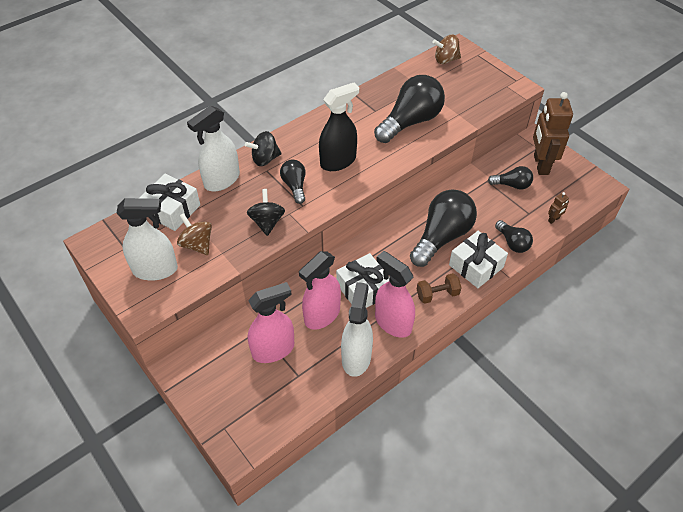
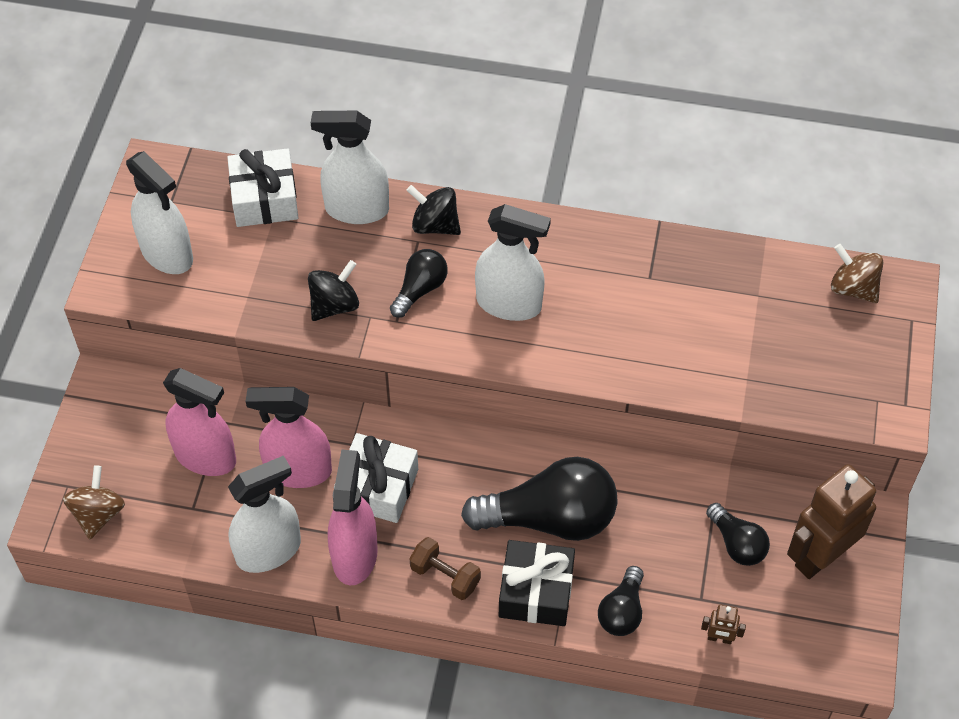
camera: 50 degrees right, 5 degrees up
(197, 244) = (237, 263): brown spinning top -> brown spinning top (98, 514)
(338, 161) = (509, 304): black spray bottle -> white spray bottle
(410, 122) = (670, 332): black light bulb -> none
(476, 266) = (536, 591): white gift -> black gift

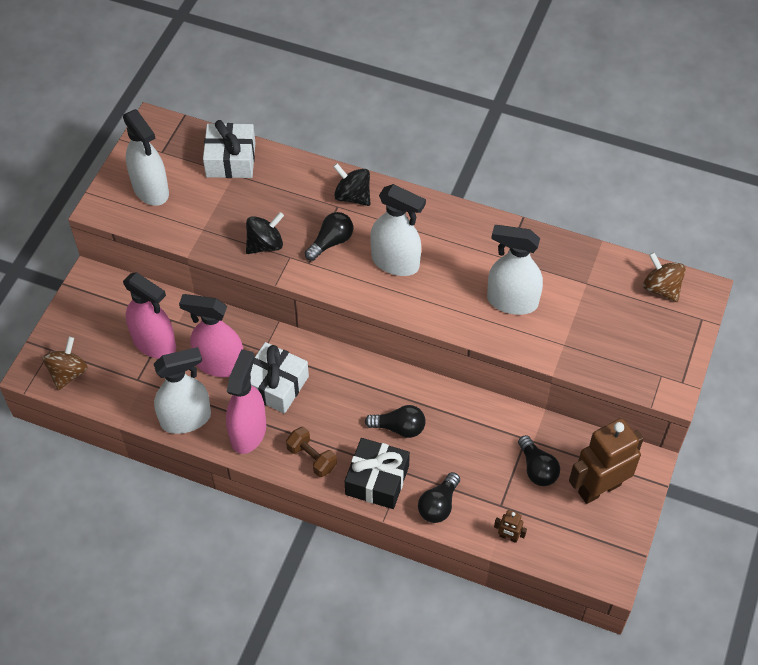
camera: 10 degrees right, 0 degrees up
(356, 209) = (297, 176): white spray bottle -> white spray bottle (512, 301)
(550, 518) = (399, 428): black light bulb -> black light bulb, size x0.52

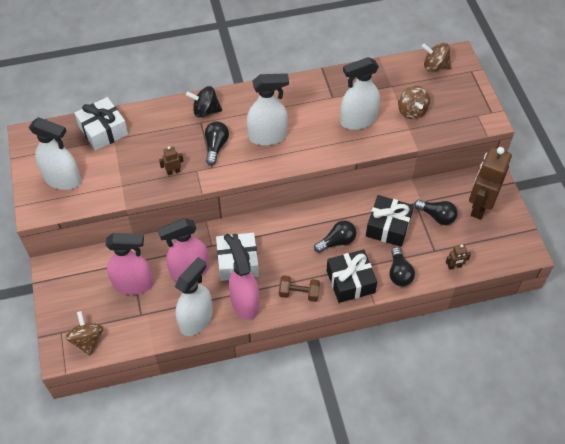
camera: 35 degrees left, 0 degrees up
(265, 244) = (173, 171): black spinning top -> brown robot
(470, 446) = (388, 226): none -> black gift
(585, 326) = (412, 111): none -> brown spinning top

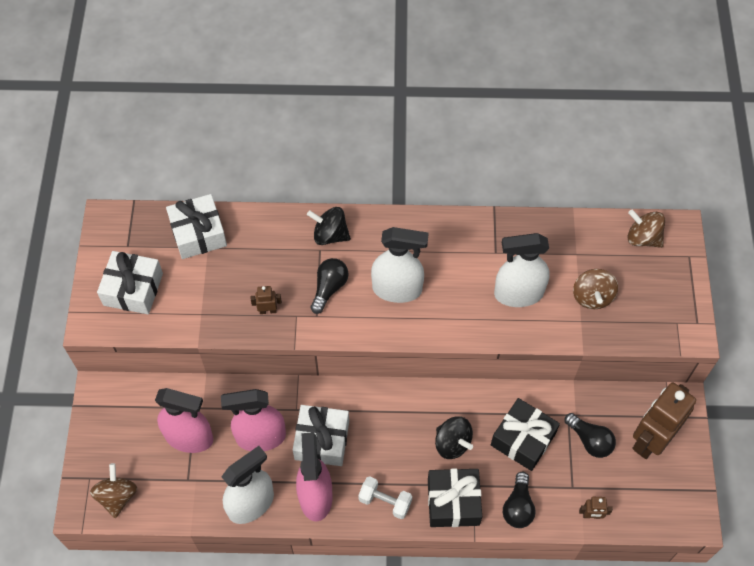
camera: 15 degrees right, 5 degrees up
(62, 179) = (133, 289): white spray bottle -> white gift
(299, 293) = (385, 501): brown dumbbell -> white dumbbell
(337, 241) = (452, 443): black light bulb -> black spinning top

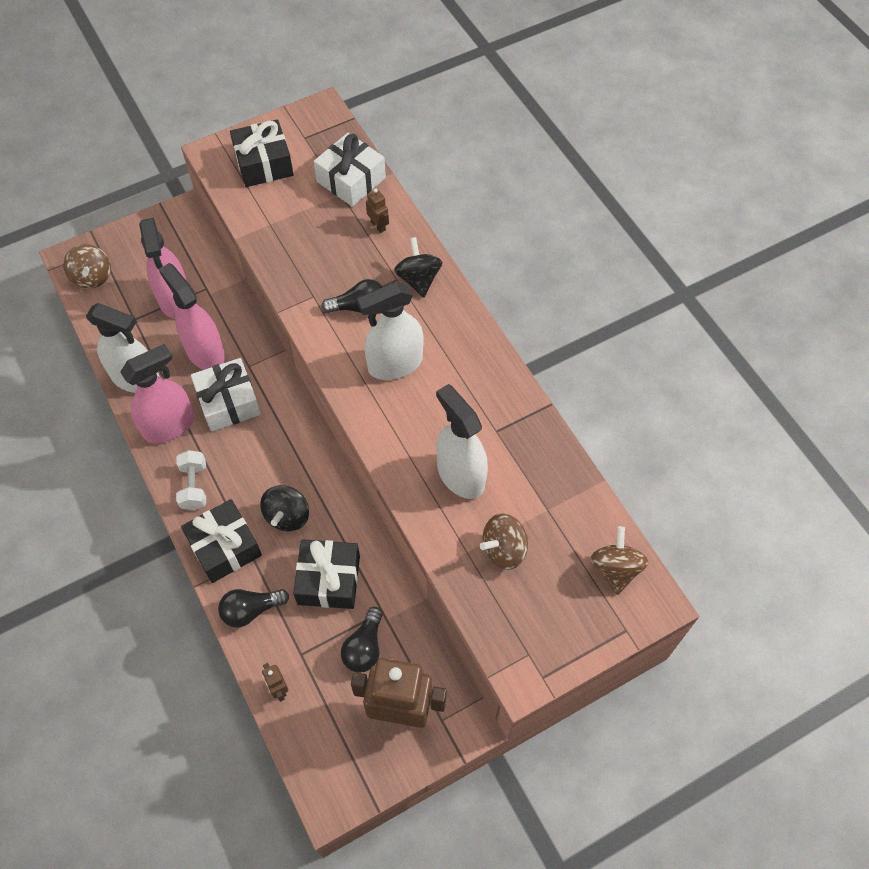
camera: 60 degrees right, 0 degrees up
(117, 496) = (92, 277): brown spinning top -> brown spinning top turned 105 degrees clockwise
(133, 289) = (264, 164): white gift -> black gift
(268, 310) = (304, 271): brown robot -> brown robot (378, 226)
(397, 289) = (395, 364): white spray bottle -> white spray bottle turned 90 degrees clockwise

